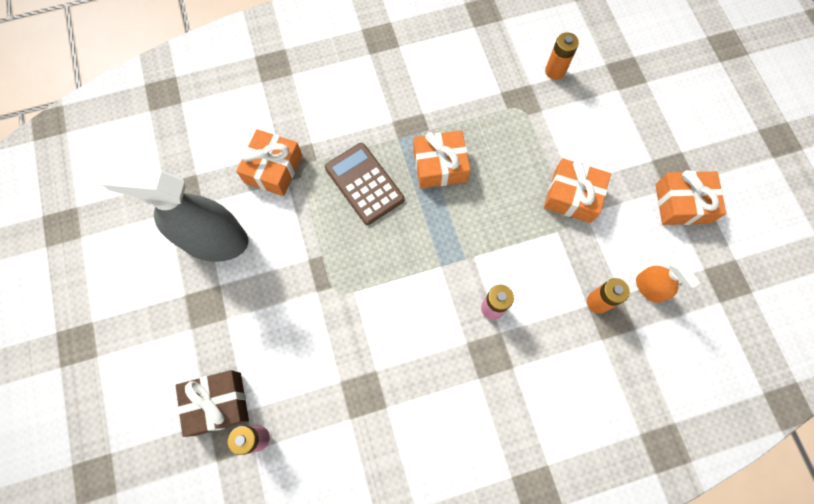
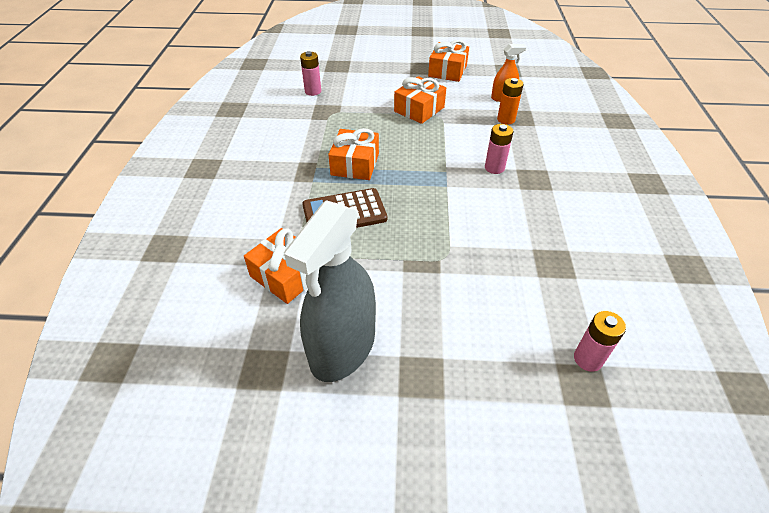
camera: 70 degrees left, 25 degrees down
(218, 403) = (543, 389): brown gift -> none
(555, 71) = (313, 91): orange battery -> pink battery

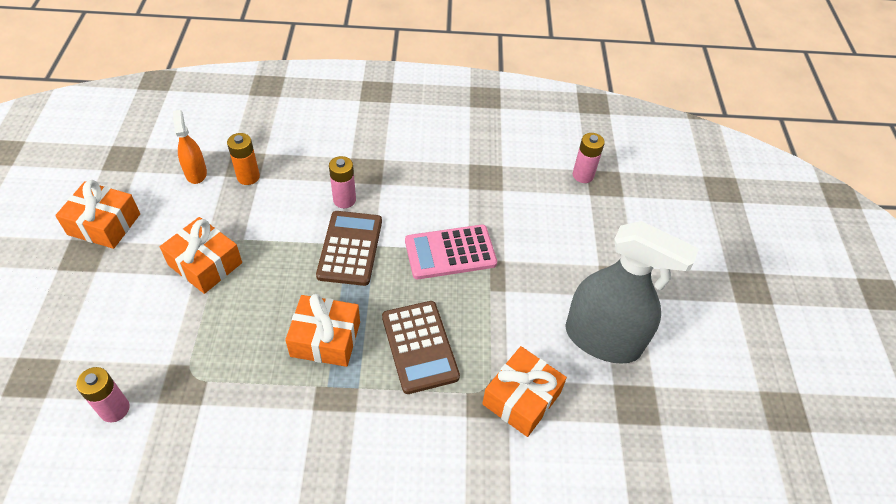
camera: 95 degrees left, 5 degrees up
(442, 173) = (350, 248): none -> brown calculator
(445, 233) = (450, 252): none -> pink calculator

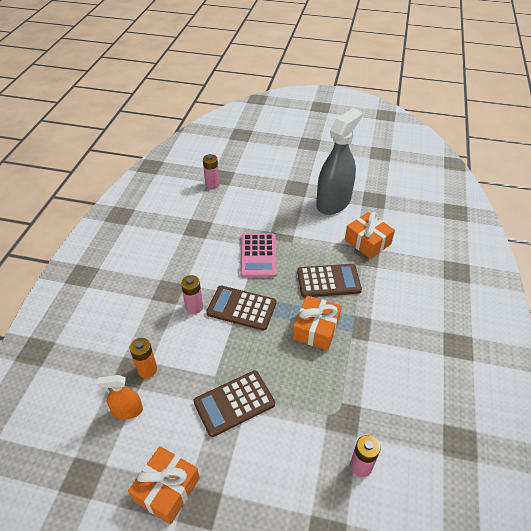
camera: 75 degrees left, 5 degrees down
(205, 264) = (234, 403): orange gift -> brown calculator

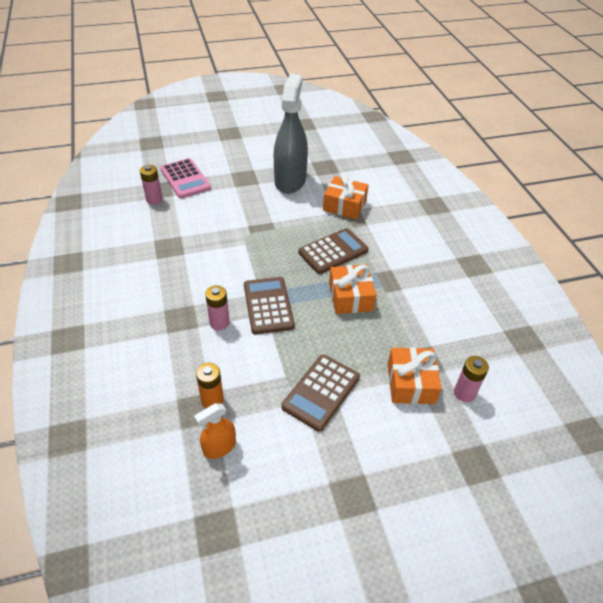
camera: 30 degrees left, 0 degrees up
(167, 489) = (311, 497): orange gift -> orange gift (410, 383)
(241, 308) = (268, 305): brown calculator -> brown calculator turned 90 degrees clockwise
(258, 256) = (251, 252): pink calculator -> pink calculator (185, 179)

